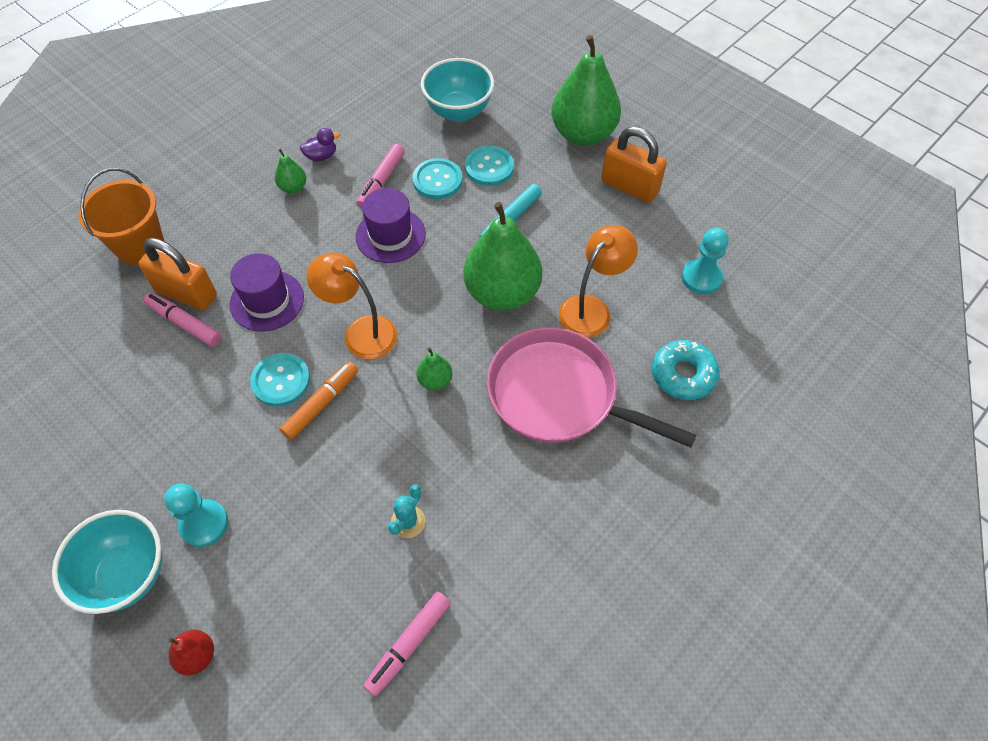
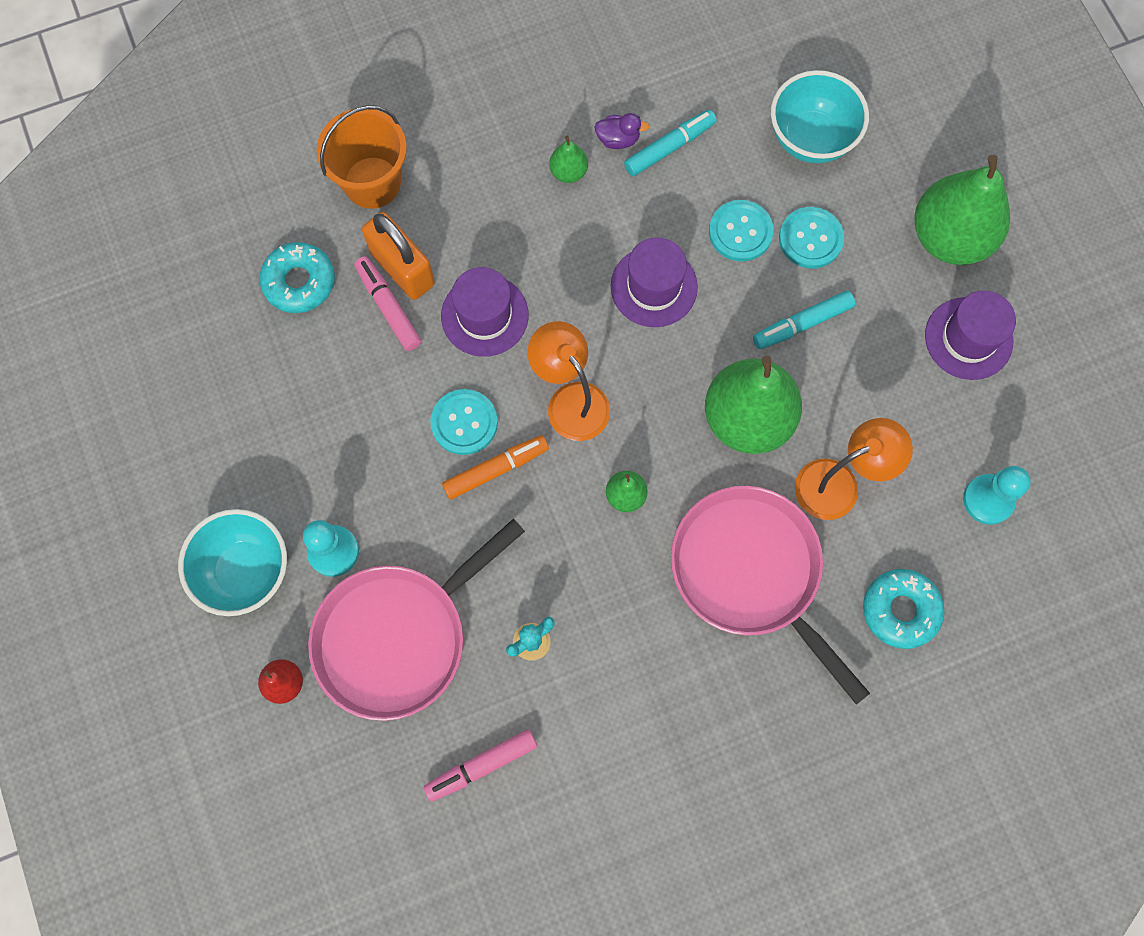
camera: 25 degrees right, 15 degrees up
(102, 333) = (299, 282): none -> turquoise donut
(289, 569) = (398, 637): none -> pink pan
(361, 148) = (669, 147): none -> turquoise marker
(381, 181) = (674, 206): pink marker -> none
(629, 186) = (968, 338): orange padlock -> purple hat

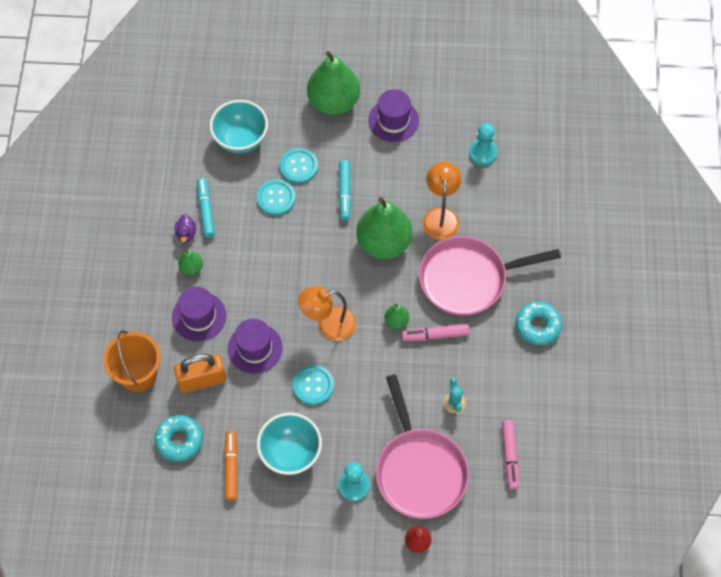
camera: 65 degrees left, 10 degrees down
(246, 571) = (342, 538): turquoise bowl -> turquoise bowl (290, 453)
(388, 307) = (222, 397): pink marker -> pink marker (435, 335)
(495, 469) = (349, 380): orange marker -> orange marker (231, 467)
(618, 139) = (186, 234): purple duck -> purple duck turned 150 degrees clockwise
(654, 287) = (284, 255): purple hat -> purple hat (199, 316)
(900, 610) = (520, 219): turquoise donut -> turquoise donut (537, 326)

